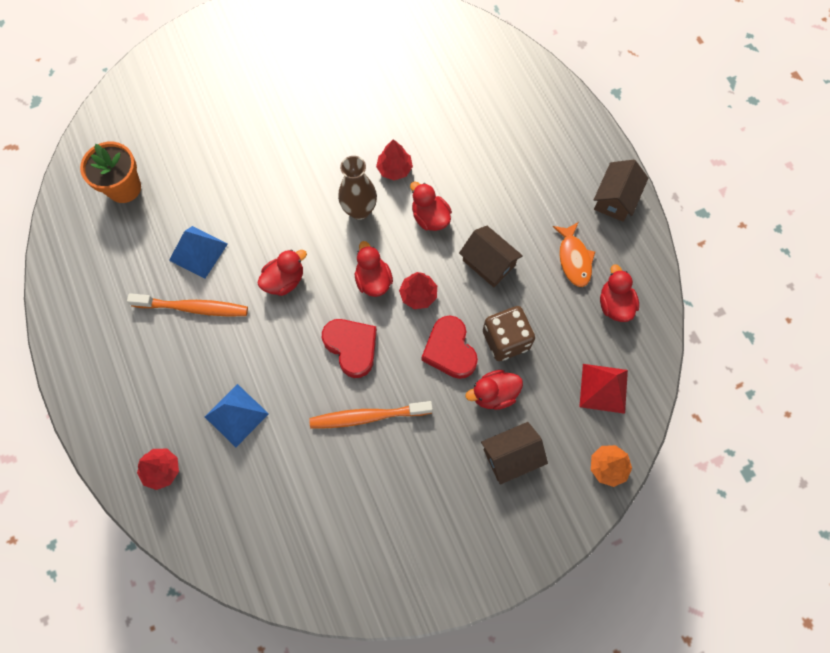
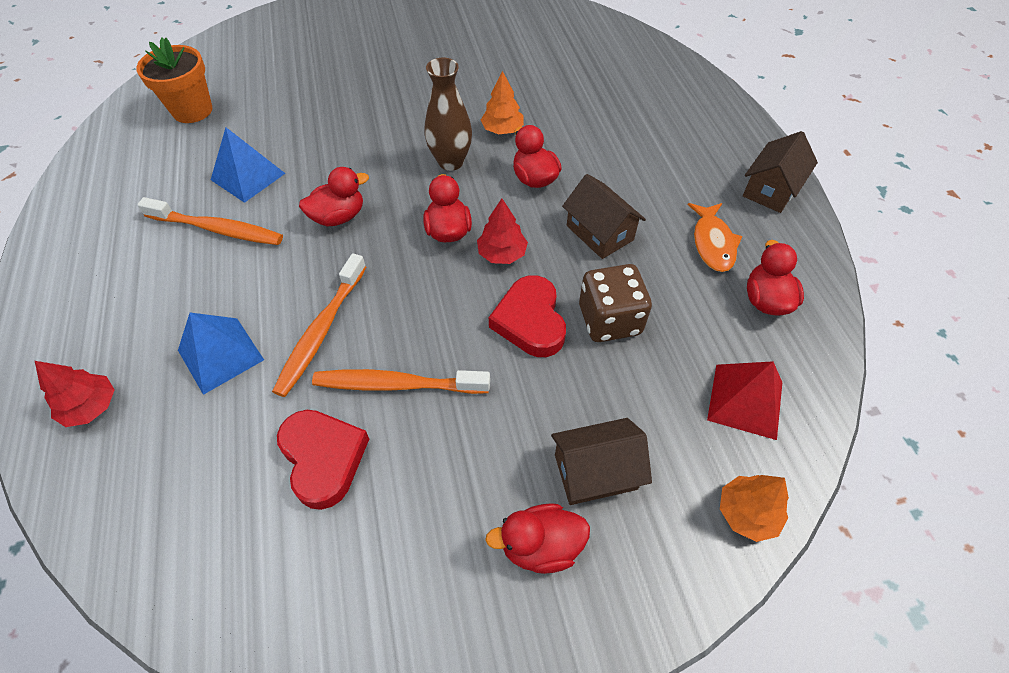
camera: 10 degrees right, 15 degrees down
(302, 383) = (321, 330): none -> orange toothbrush
(352, 347) = (400, 299): red heart -> red heart (323, 458)
(394, 169) = (502, 130): red tree -> orange tree
(494, 394) = (582, 384): red duck -> red duck (540, 546)

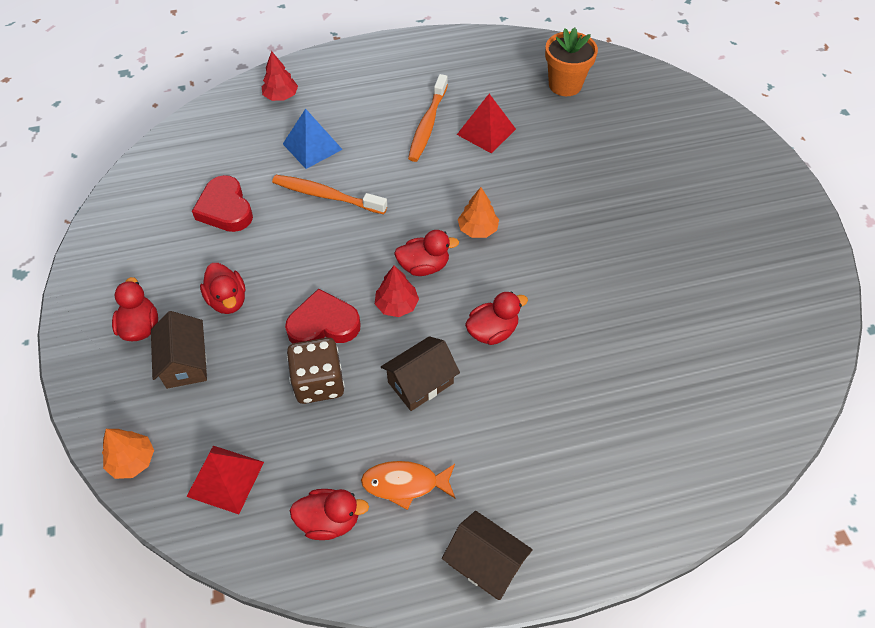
camera: 90 degrees right, 0 degrees up
(248, 176) = (486, 131): blue pyramid -> red pyramid
(323, 458) = (225, 209): red heart -> red heart turned 90 degrees clockwise
(338, 217) = (441, 192): red duck -> red duck (228, 300)
(398, 384) = (275, 243): orange toothbrush -> none
(451, 162) = (512, 264): brown vase -> none
(502, 130) = (563, 305): orange tree -> orange tree (477, 229)

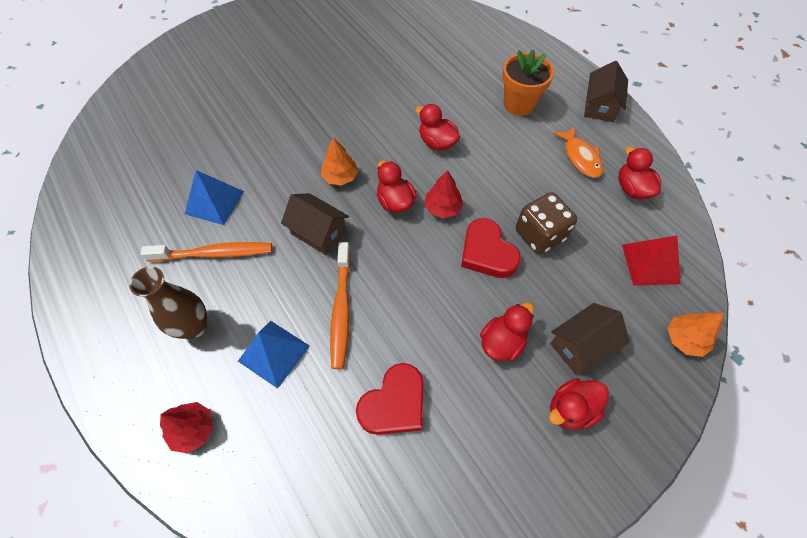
camera: 110 degrees left, 5 degrees up
(362, 105) = (194, 327): none -> brown vase
(420, 383) = (502, 171): brown house -> brown house (318, 232)
(486, 131) = (214, 202): red pyramid -> blue pyramid
(565, 85) = (134, 158): orange flower pot -> orange flower pot (519, 104)

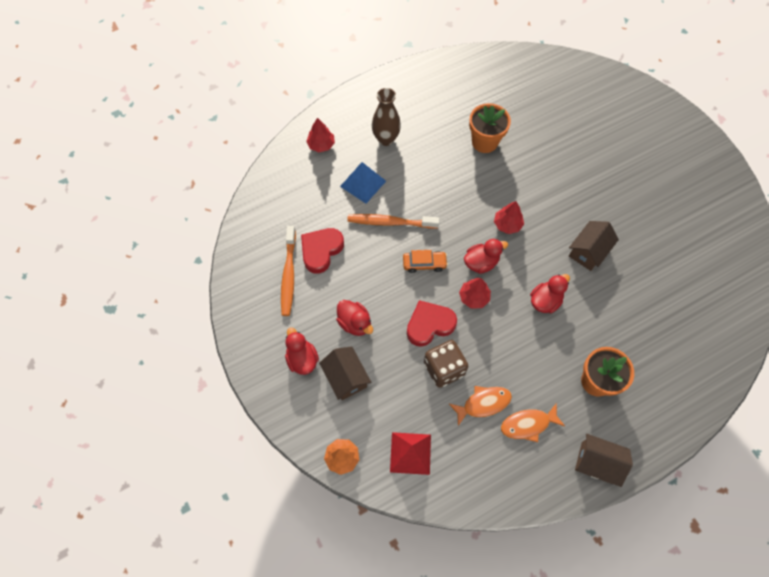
camera: 95 degrees right, 5 degrees up
(213, 253) = (440, 145): orange toothbrush -> orange toothbrush (289, 274)
(214, 202) = (484, 142): blue pyramid -> orange flower pot
(318, 232) = (454, 209): brown house -> brown house (588, 251)
(340, 177) = (507, 224): orange tree -> red tree
(394, 404) = (321, 251): red heart -> red heart turned 75 degrees clockwise
(402, 263) = (424, 264): none -> orange car
(570, 196) = (483, 403): none -> orange fish
(632, 189) = (490, 462): red duck -> none

